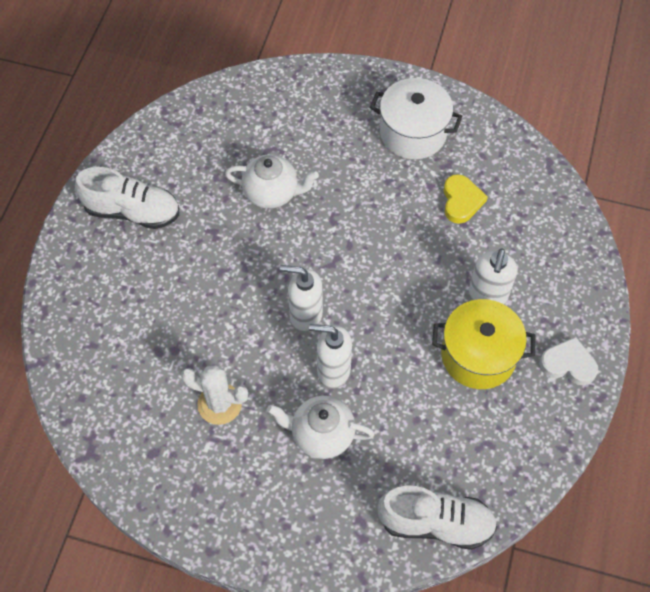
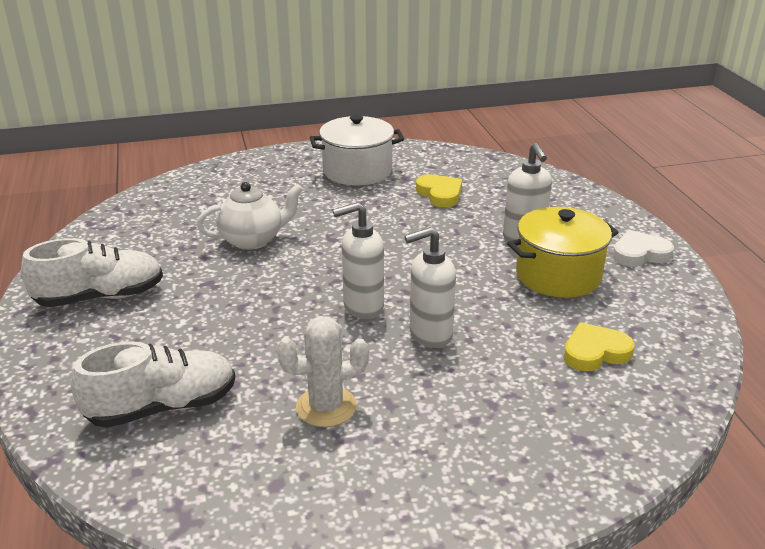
camera: 30 degrees left, 30 degrees down
(321, 434) = (465, 386): white teapot -> none
(435, 523) = (655, 406): white shoe -> white shoe (162, 407)
(437, 451) = (595, 352): none -> yellow heart

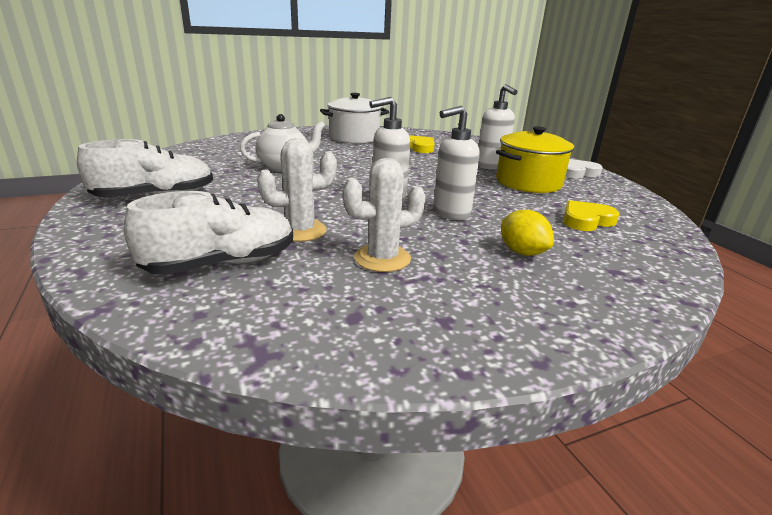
camera: 10 degrees left, 5 degrees down
(249, 360) = (300, 231): none -> white cactus
(485, 404) = (522, 252): none -> yellow lemon

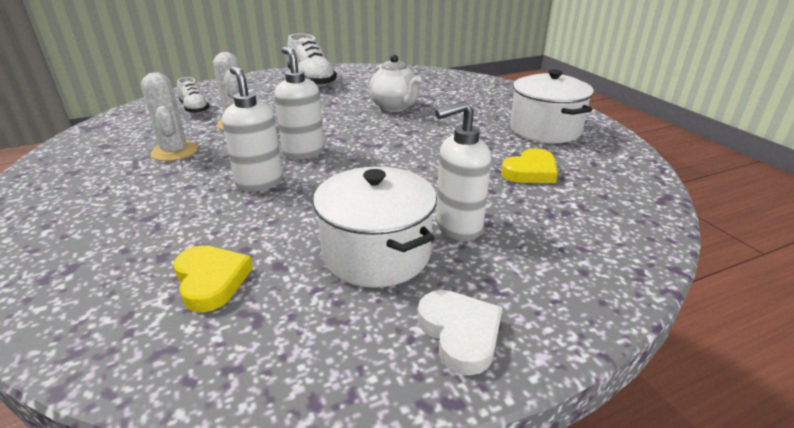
camera: 90 degrees right, 5 degrees up
(222, 264) = (195, 109): white shoe -> white shoe, size x0.58
(522, 252) = (149, 214): yellow lemon -> none
(528, 183) = (376, 253): yellow pot -> white pot

